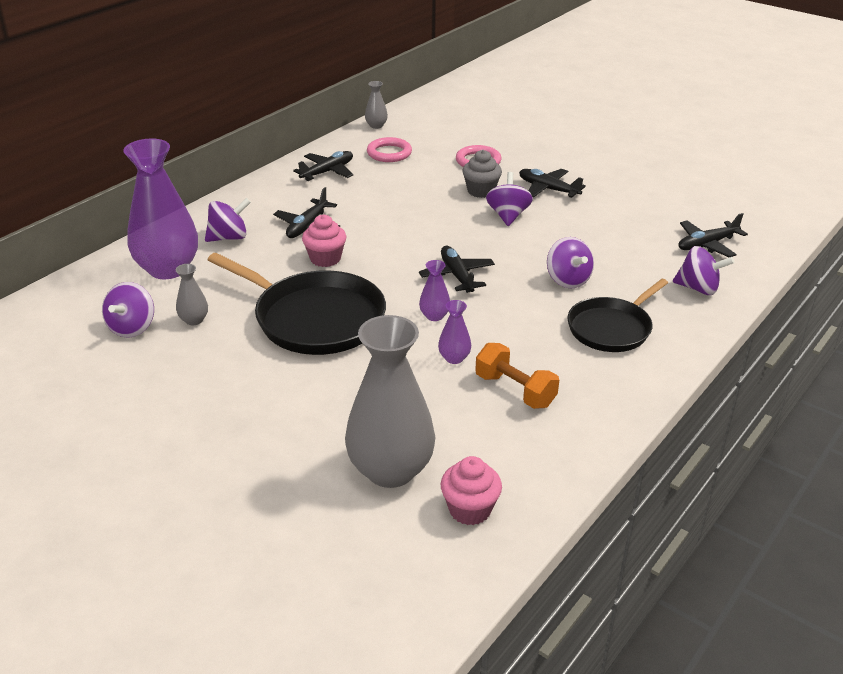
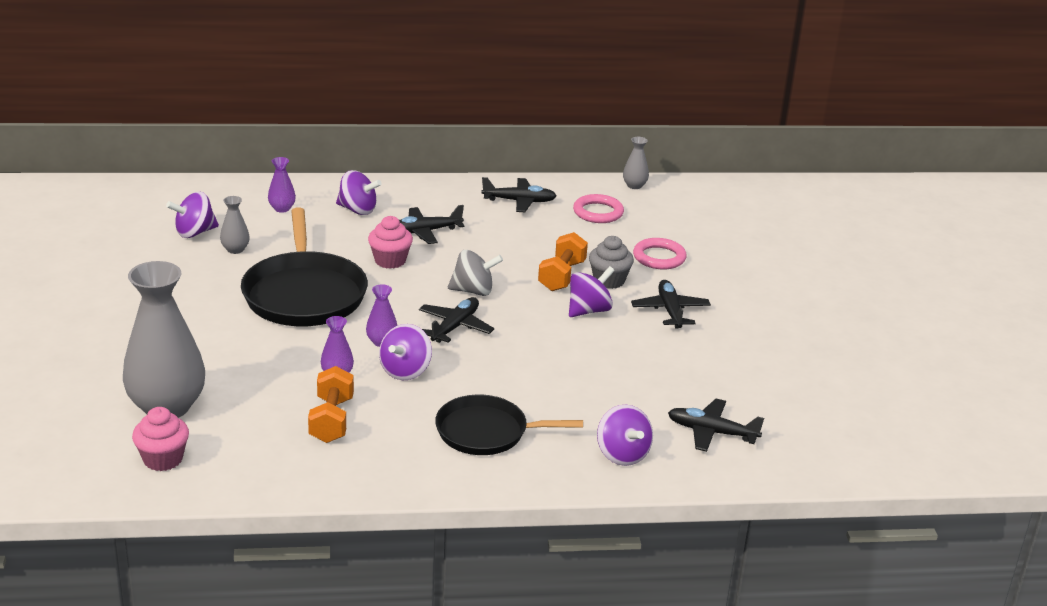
camera: 45 degrees right, 5 degrees down
(168, 269) = (282, 208): purple vase -> purple vase, size x0.43
(419, 245) = (473, 291): none -> grey spinning top
(450, 204) = (561, 276): none -> orange dumbbell
(568, 280) = (530, 381): purple spinning top -> purple spinning top (405, 371)

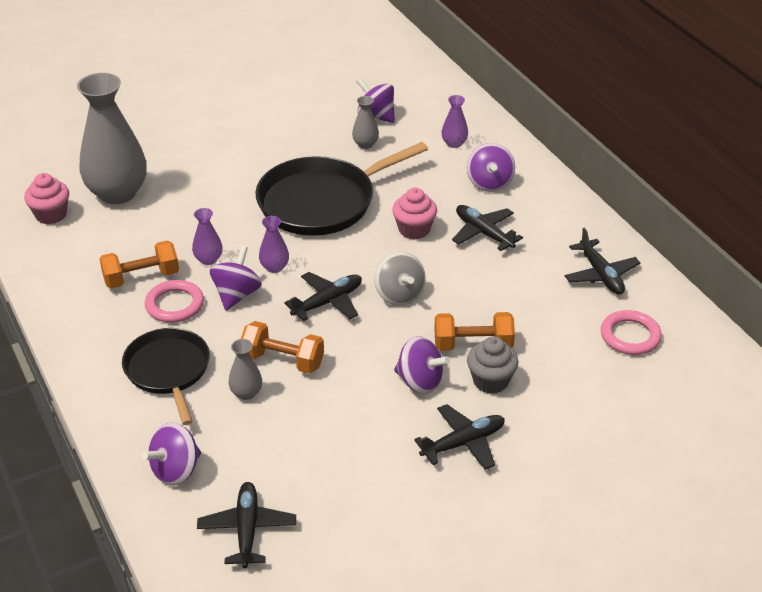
camera: 70 degrees right, 10 degrees up
(405, 371) = (237, 295): purple spinning top -> purple spinning top turned 105 degrees clockwise
(455, 327) = (328, 302): black plane -> black plane turned 45 degrees counterclockwise
(517, 368) = (283, 361): none -> orange dumbbell
(634, 186) = (720, 348): grey vase -> grey vase (246, 393)
(659, 257) = (571, 407): pink ring -> pink ring (174, 305)

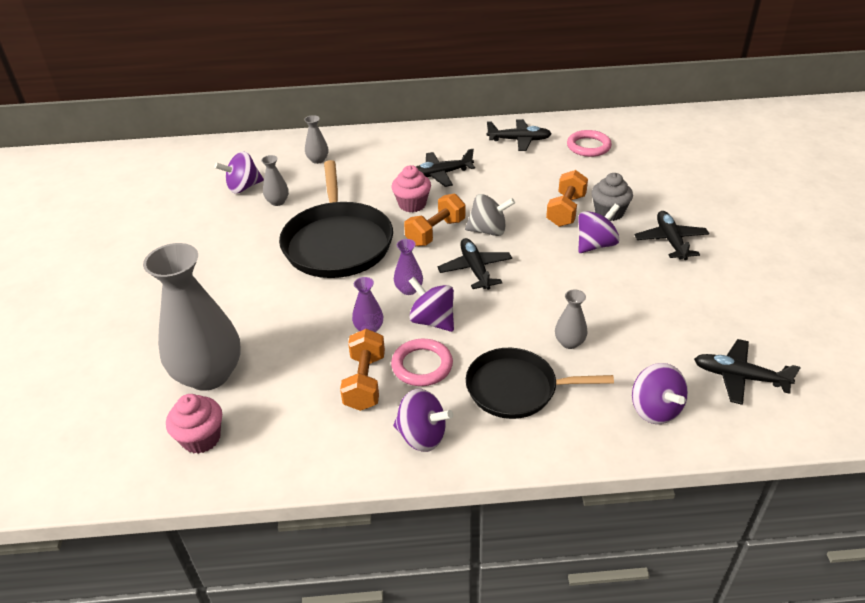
camera: 65 degrees left, 0 degrees up
(283, 361) = (537, 311): orange dumbbell -> orange dumbbell (435, 232)
(454, 143) = (318, 160): purple vase -> grey vase
(489, 183) = (382, 157): purple spinning top -> purple spinning top (422, 436)

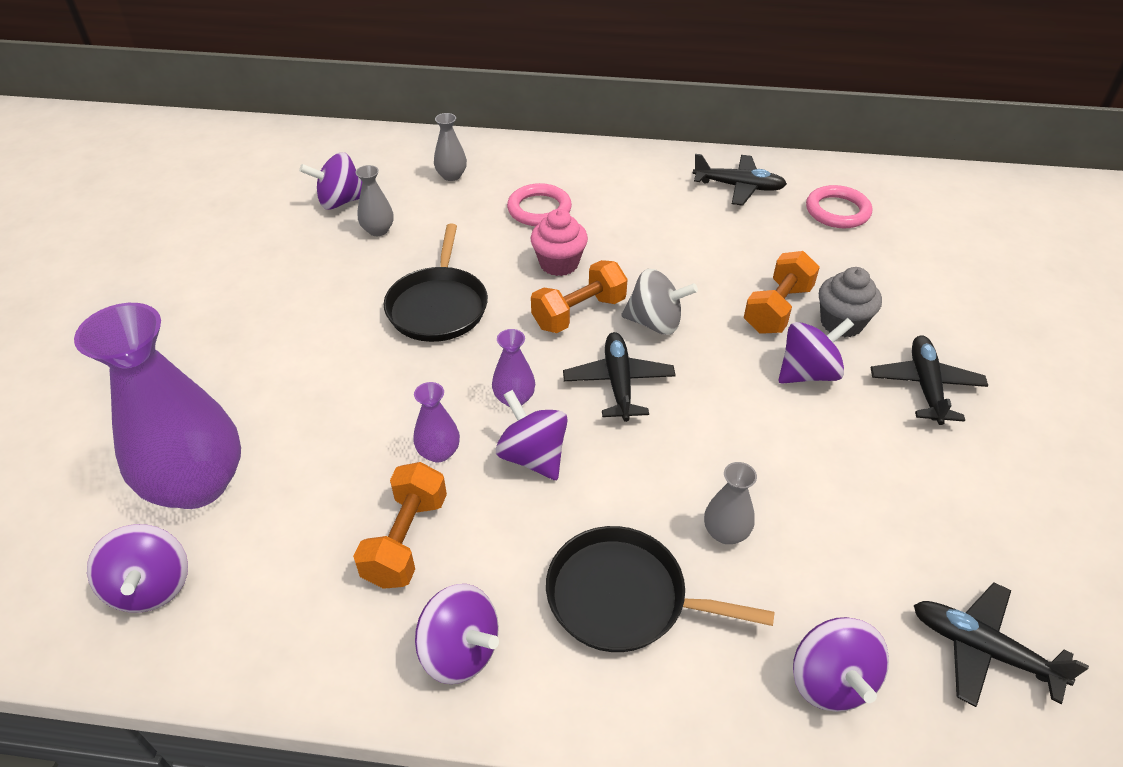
camera: 10 degrees right, 5 degrees up
(201, 438) = (151, 587): pink cupcake -> purple spinning top
(209, 374) = (197, 484): grey vase -> purple vase
(338, 242) = (438, 306): black pan -> black pan, size x0.64
(422, 365) = (496, 528): pink ring -> pink ring (539, 209)
(440, 174) = (611, 223): black plane -> none

